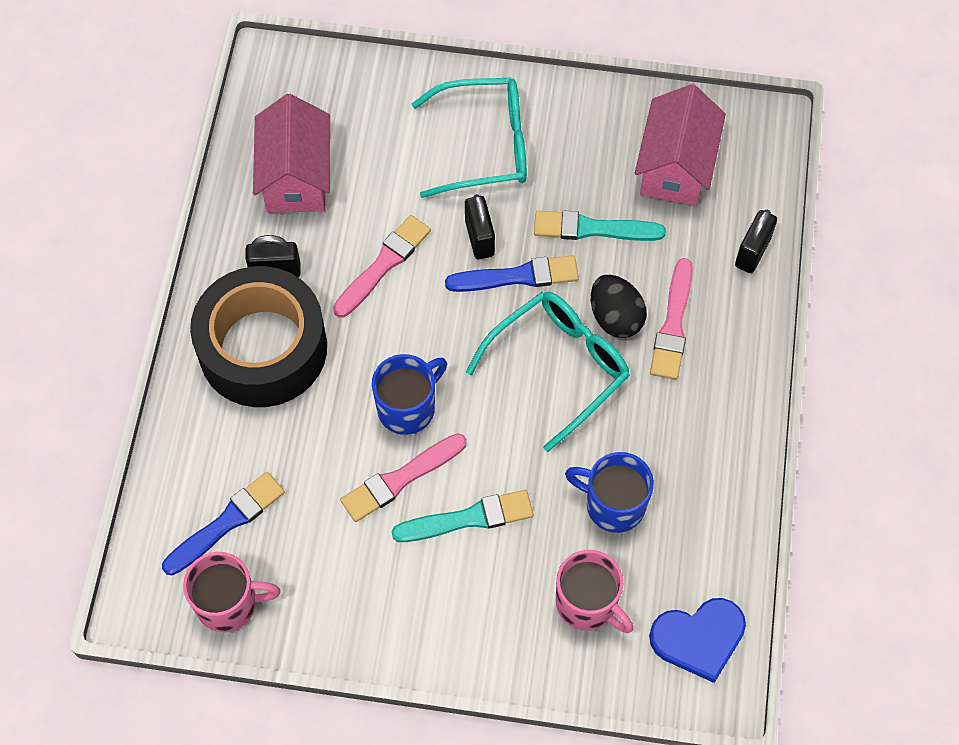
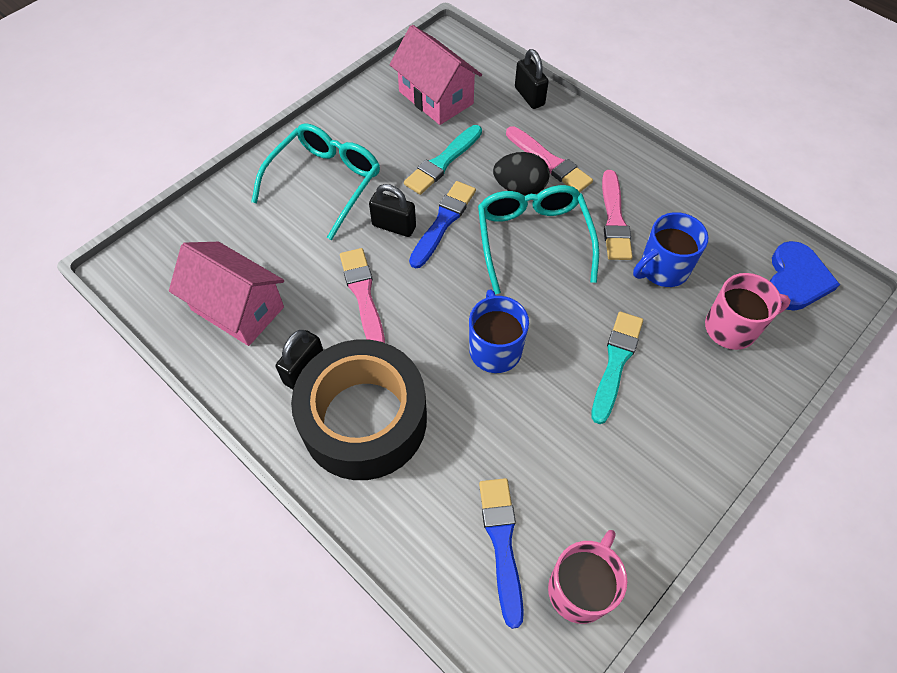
camera: 55 degrees left, 5 degrees down
(401, 479) = (552, 388): pink brush -> pink brush (614, 219)

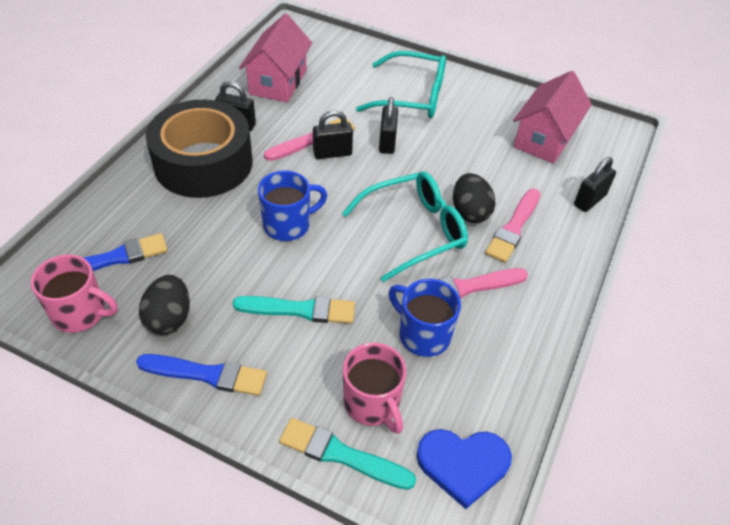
camera: 70 degrees right, 10 degrees down
(394, 281) = (332, 153): none -> black padlock
(443, 162) = (472, 157): turquoise brush -> turquoise brush (342, 455)
(443, 222) = (405, 170): blue brush -> blue brush (206, 374)
(605, 490) = (169, 318): none -> black egg

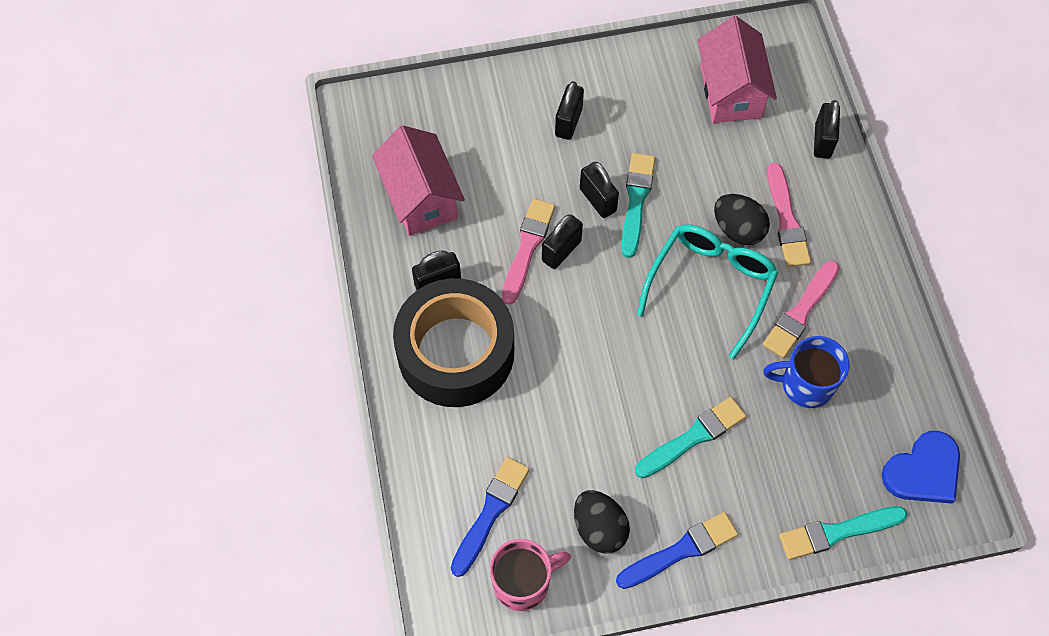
camera: 35 degrees left, 15 degrees up
(288, 225) = (601, 361): blue mug -> none
(372, 403) = (822, 474): pink mug -> none
(413, 96) = (568, 122): turquoise glasses -> black padlock
(413, 157) = (636, 201): none -> turquoise brush

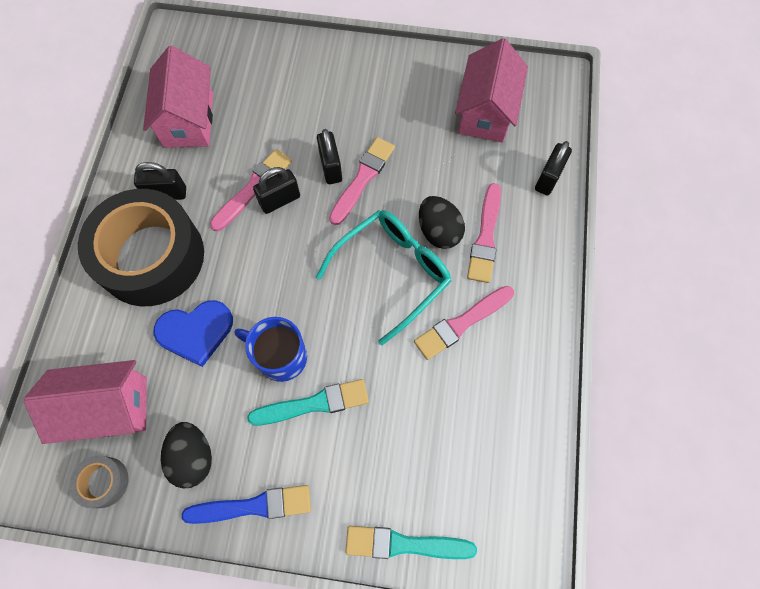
camera: 20 degrees right, 5 degrees up
(490, 513) = (108, 407): blue brush -> pink house
(523, 582) = (104, 482): pink mug -> grey tape
(568, 122) = (337, 96): black padlock -> none
(636, 201) = (362, 179): turquoise brush -> pink brush
(805, 384) = (437, 391): blue mug -> blue mug (281, 357)
(923, 471) = (511, 515): blue heart -> blue heart (196, 332)

